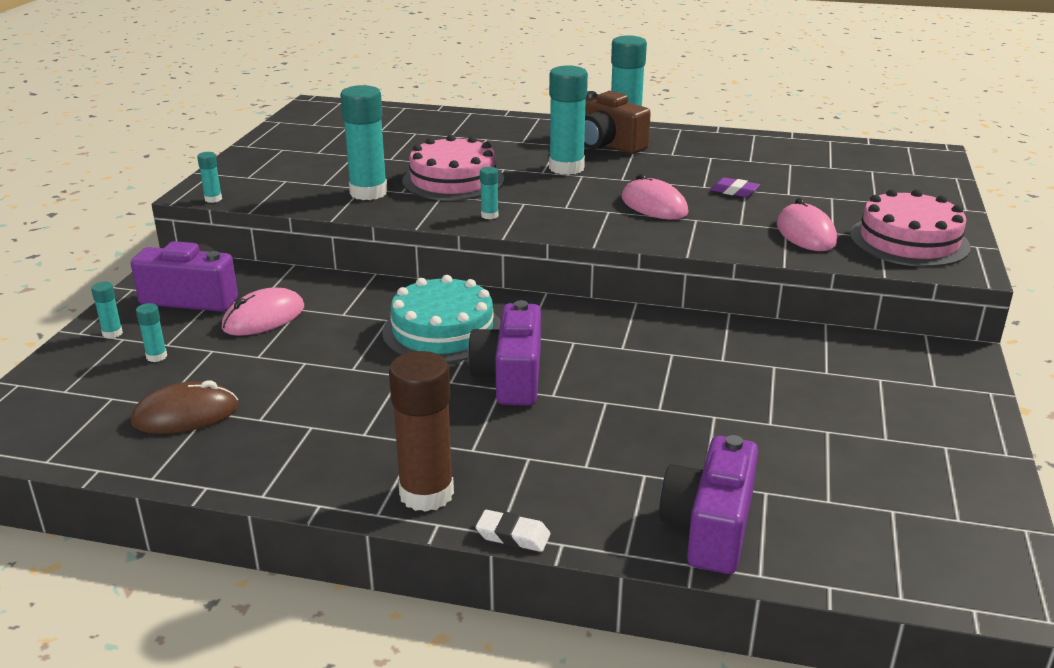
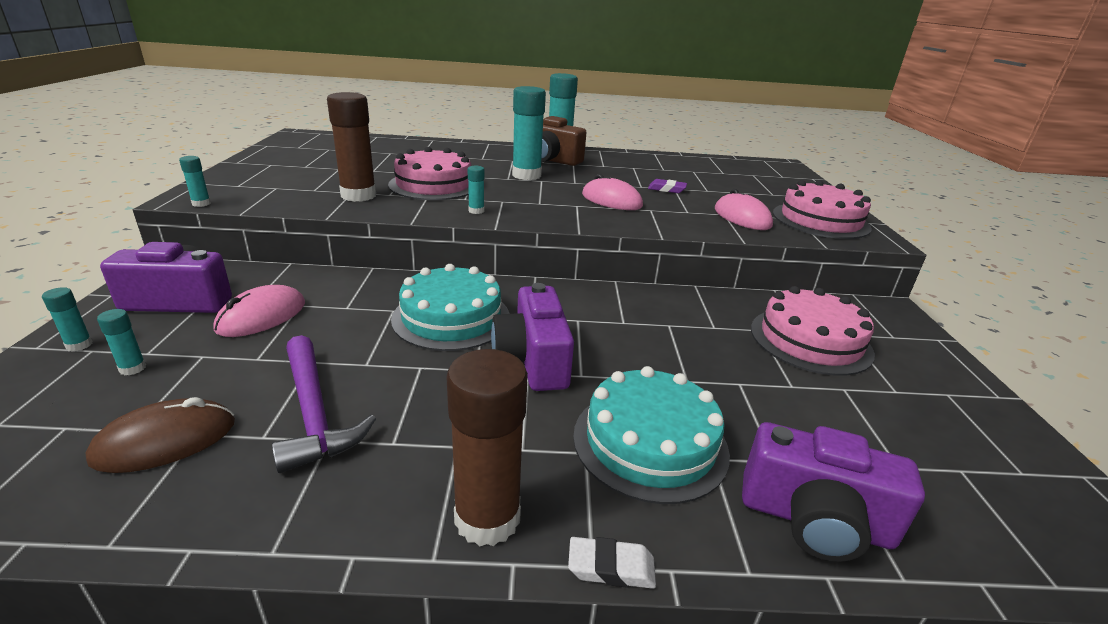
camera: 15 degrees left, 0 degrees up
(302, 405) = (314, 412): none -> purple hammer
(368, 193) = (358, 195): turquoise glue stick -> brown glue stick
(591, 456) = (650, 442): none -> turquoise cake
(709, 528) = (815, 520): purple camera -> purple camera turned 75 degrees counterclockwise
(826, 381) = (810, 340): none -> pink cake

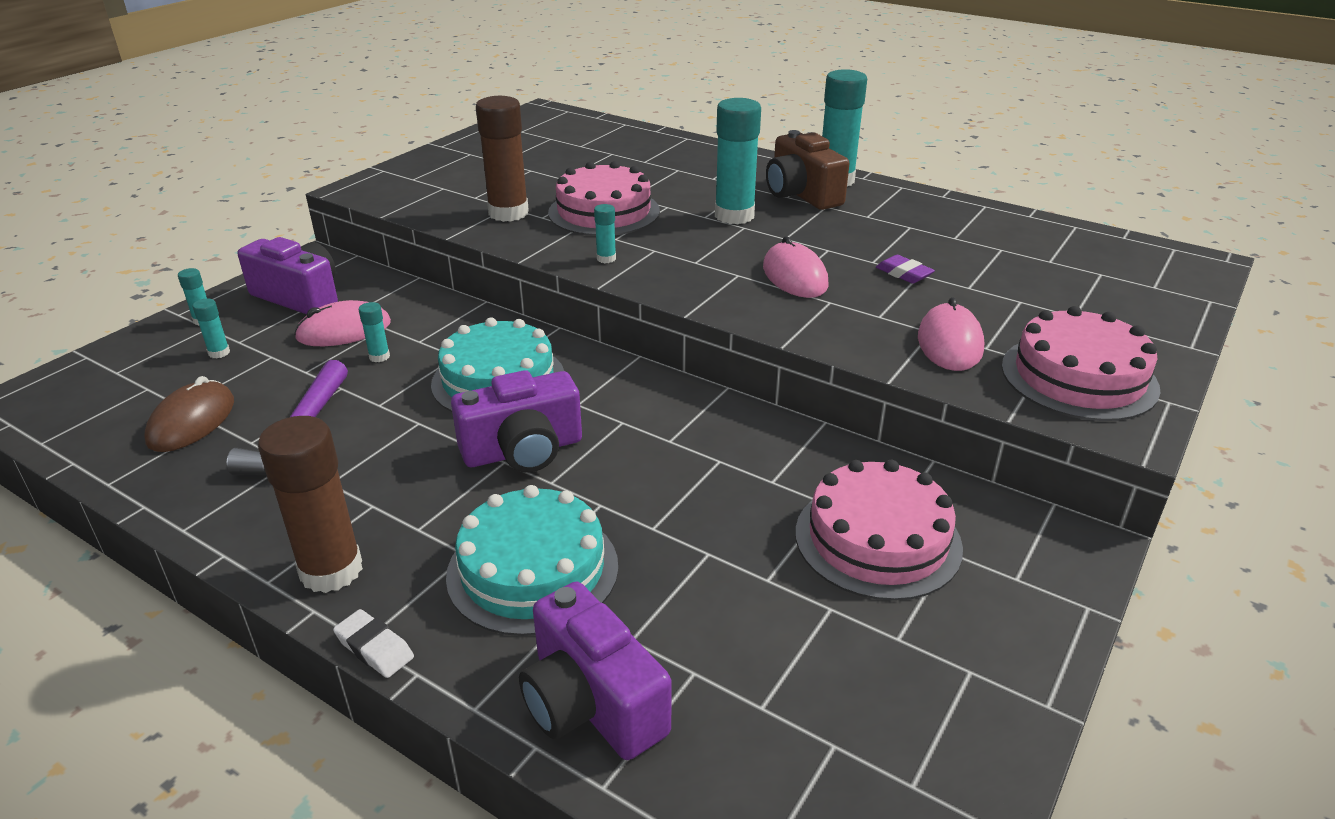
camera: 35 degrees right, 5 degrees up
(165, 441) = (191, 421): brown mouse -> brown mouse turned 75 degrees counterclockwise
(201, 204) = (361, 197): turquoise glue stick -> turquoise glue stick (379, 357)
(533, 360) = (523, 450): purple camera -> purple camera turned 135 degrees counterclockwise

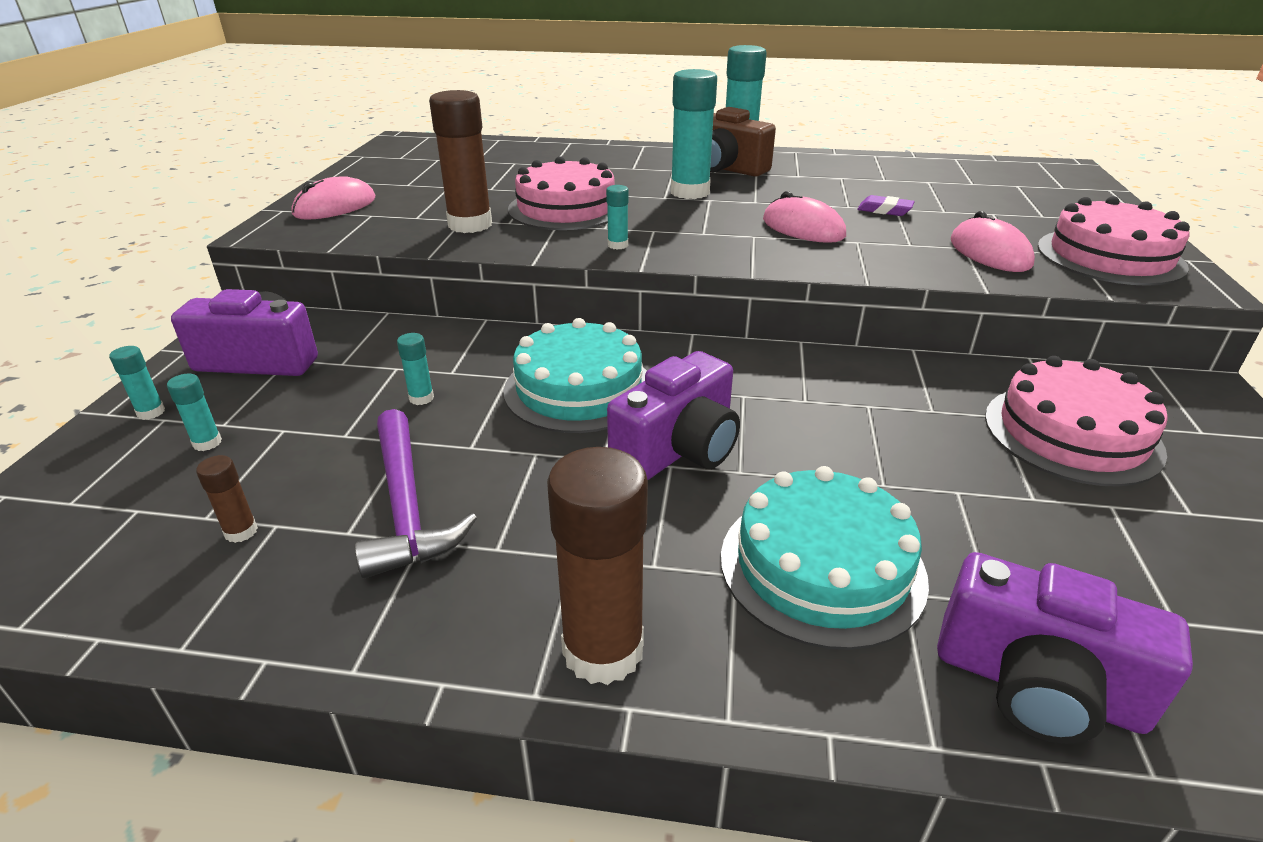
camera: 25 degrees left, 0 degrees up
(191, 421) = (241, 532): brown mouse -> brown glue stick
(344, 330) = (351, 382): pink mouse -> pink mouse (335, 206)
(374, 648) = (751, 724): white eraser -> none

